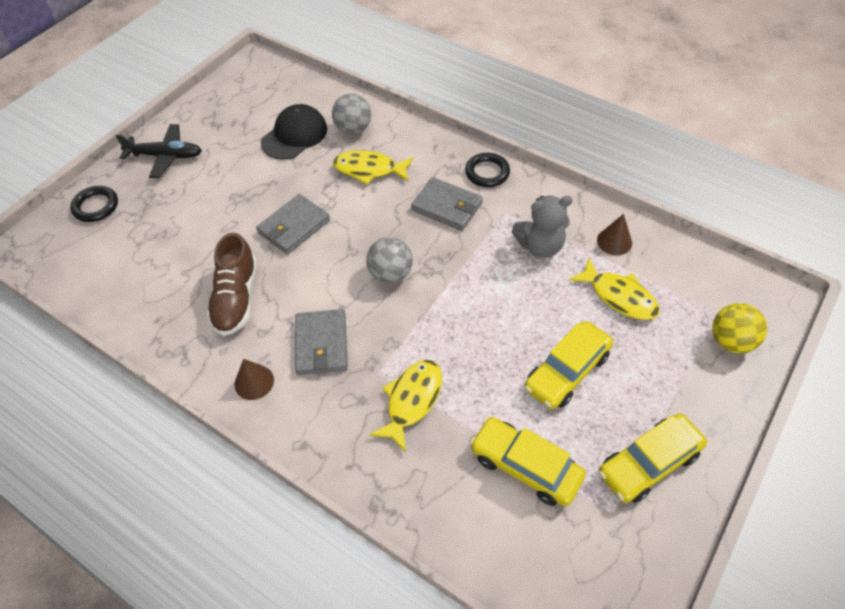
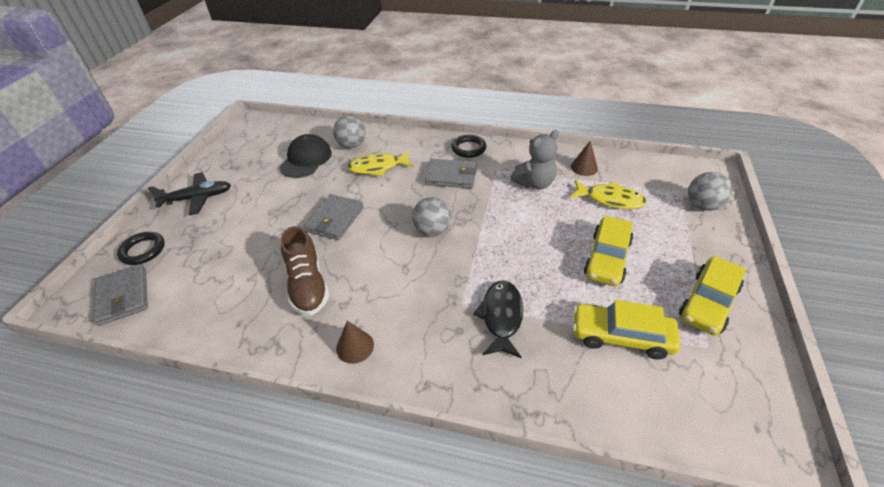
camera: 20 degrees left, 10 degrees down
(321, 344) = (401, 298): grey wallet -> grey wallet (123, 296)
(412, 400) = (501, 317): yellow fish -> black fish
(730, 341) = (702, 206): yellow ball -> grey ball

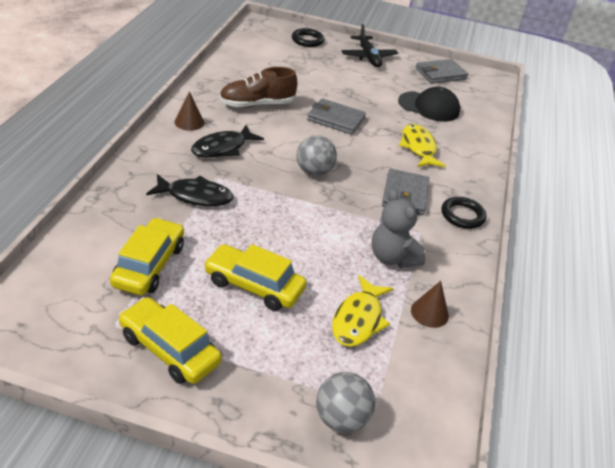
camera: 85 degrees right, 5 degrees down
(123, 296) = (262, 37): grey wallet -> grey wallet (440, 74)
(352, 145) = (458, 134): grey ball -> none
(406, 305) = (222, 148): none -> black fish

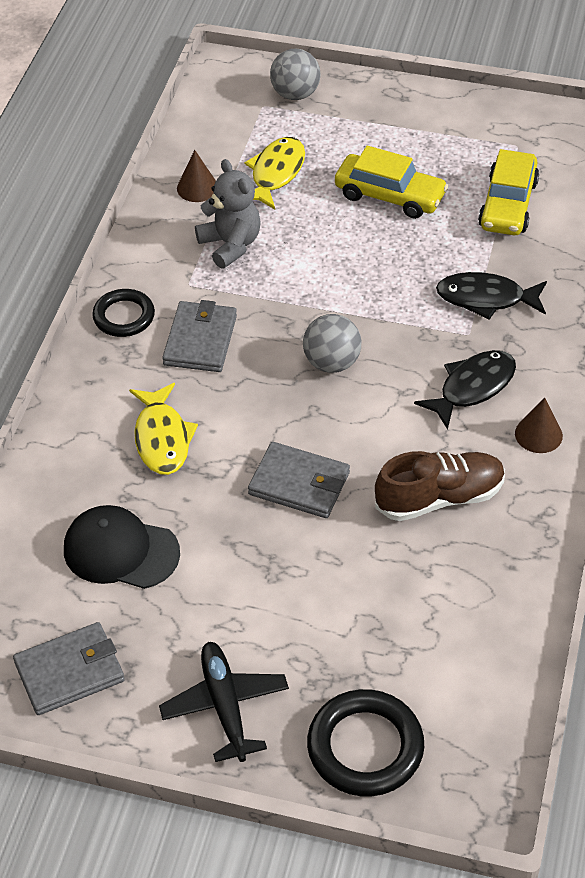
camera: 175 degrees left, 10 degrees up
(169, 349) = (458, 130): yellow car -> none
(307, 40) = (365, 747): black ring -> black ring, size x1.53

